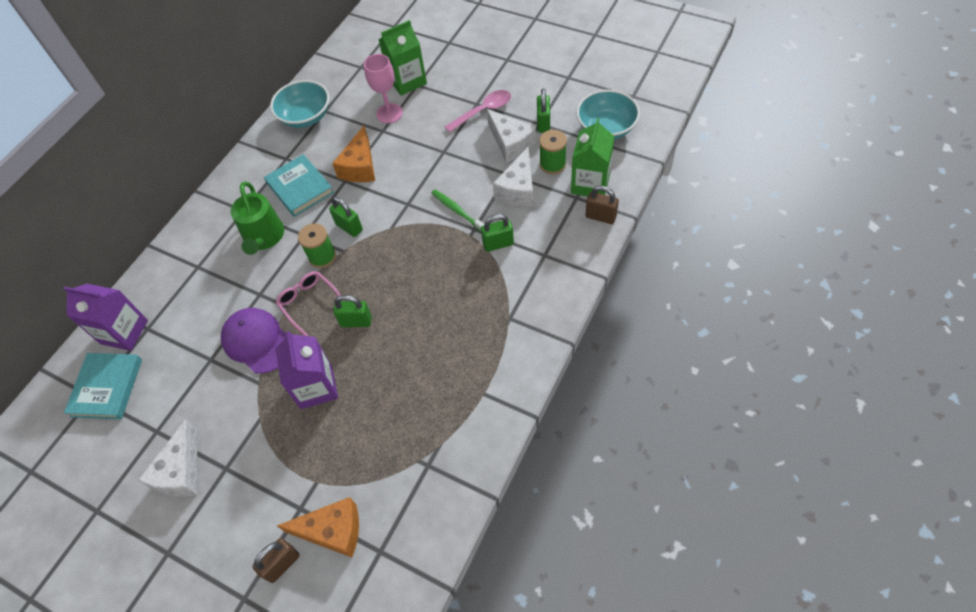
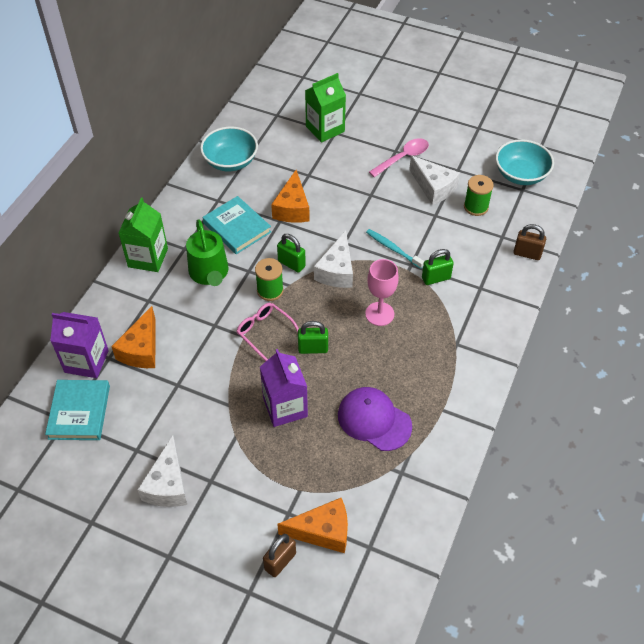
camera: 10 degrees left, 5 degrees down
(181, 320) = (141, 349): none -> orange cheese
(257, 341) = (220, 368): purple cap -> purple cap (374, 420)
(389, 113) = (312, 159): pink goblet -> pink goblet (379, 314)
(458, 211) = (393, 249): green toothbrush -> turquoise toothbrush
(518, 189) = (447, 229): white cheese -> white cheese (336, 271)
(543, 123) = (461, 169): green padlock -> none
(590, 183) = (513, 224): green carton -> green carton (148, 258)

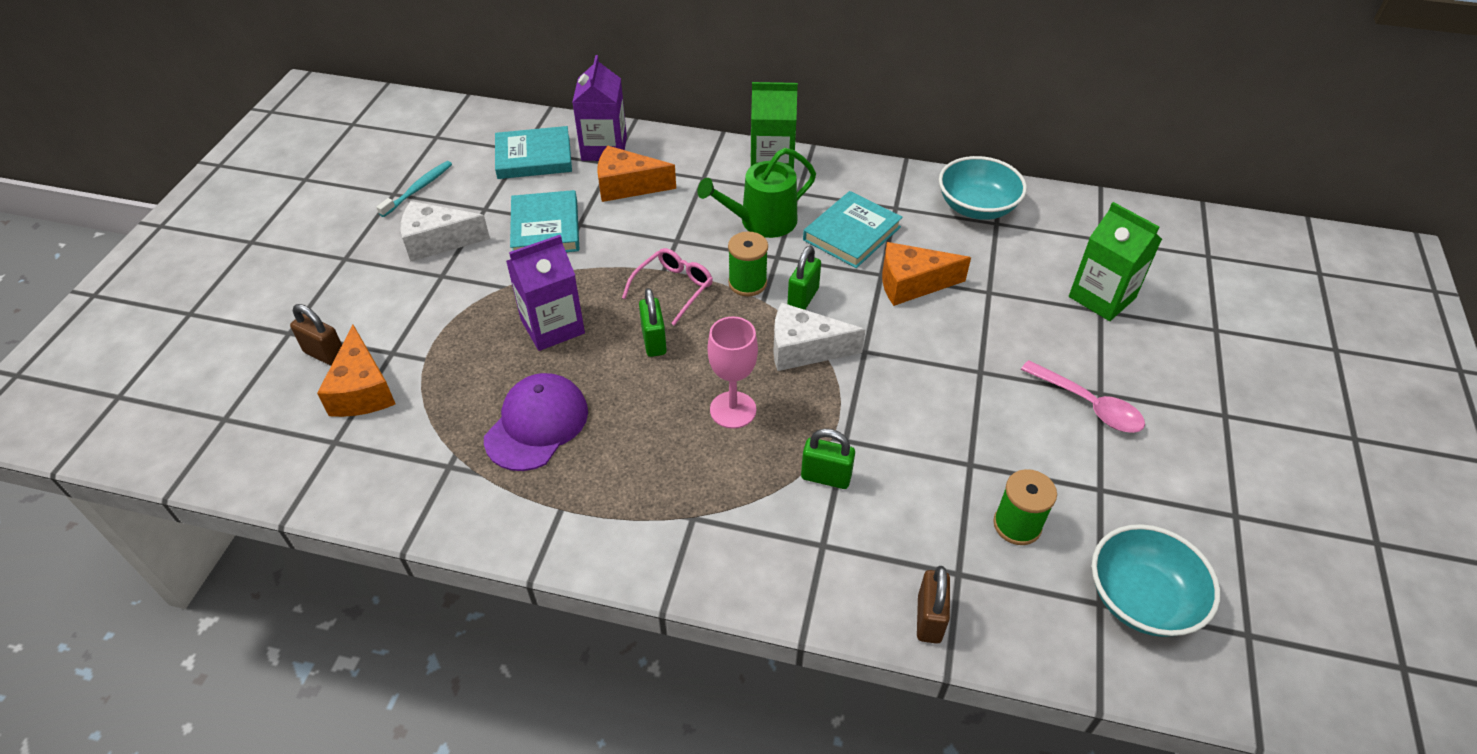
camera: 80 degrees right, 5 degrees down
(175, 407) = (545, 228): none -> turquoise book
(393, 249) = (872, 413): turquoise toothbrush -> turquoise toothbrush (418, 189)
(433, 187) = (1036, 455): white cheese -> none
(436, 278) = (826, 477): green padlock -> green padlock turned 45 degrees counterclockwise

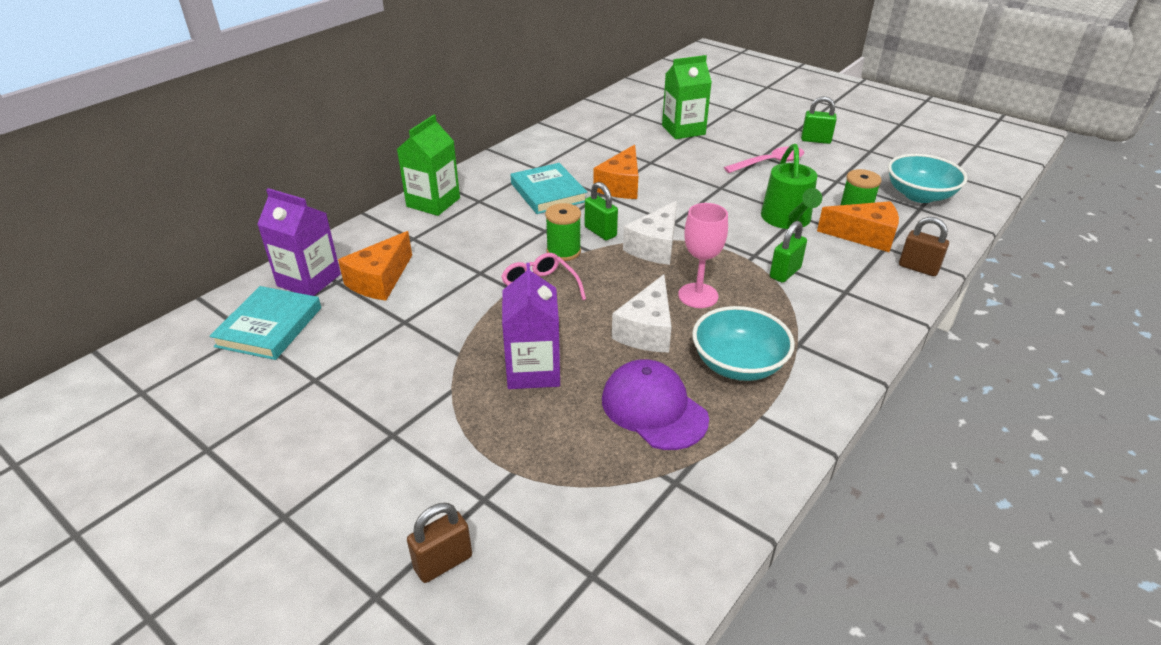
camera: 65 degrees left, 10 degrees down
(362, 390) = (526, 535): orange cheese -> orange cheese (865, 236)
(418, 189) = (223, 425): turquoise toothbrush -> none
(437, 241) = (333, 427): white cheese -> white cheese (647, 330)
(545, 228) = (389, 344): turquoise book -> none
(654, 341) = (596, 315): green padlock -> green padlock (815, 140)
(761, 221) = (497, 226): green watering can -> green watering can (787, 219)
(976, 207) = (565, 140): turquoise bowl -> turquoise bowl (738, 364)

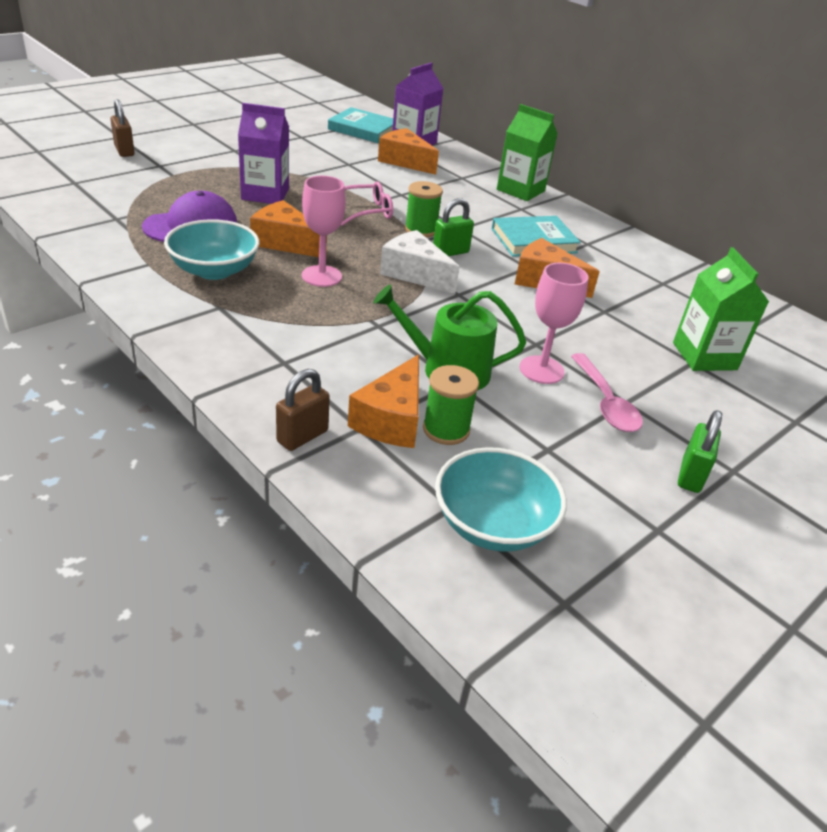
camera: 95 degrees right, 0 degrees up
(647, 330) = (285, 242): white cheese -> orange cheese
(753, 184) = (541, 370): none -> pink goblet
(785, 273) = (337, 334): green padlock -> none

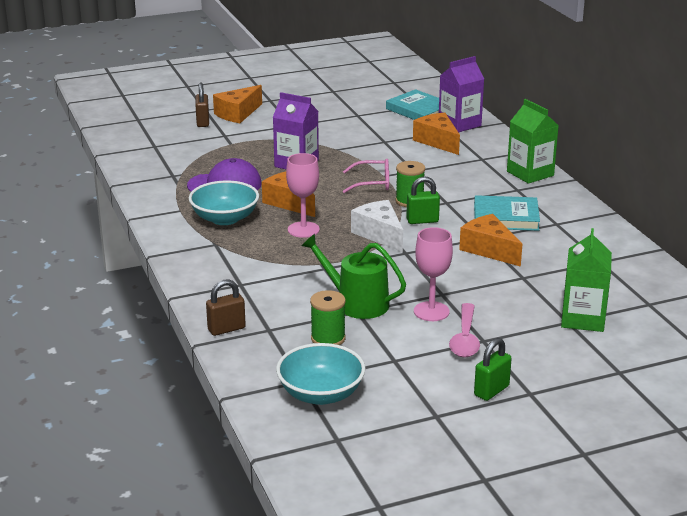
camera: 25 degrees right, 10 degrees down
(391, 419) = (293, 327): orange cheese -> orange cheese (237, 114)

